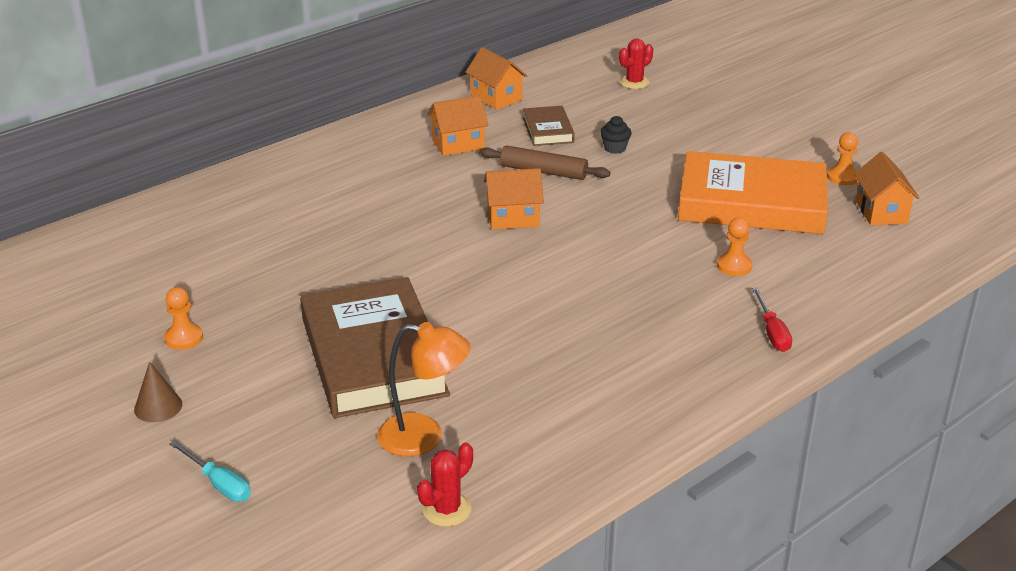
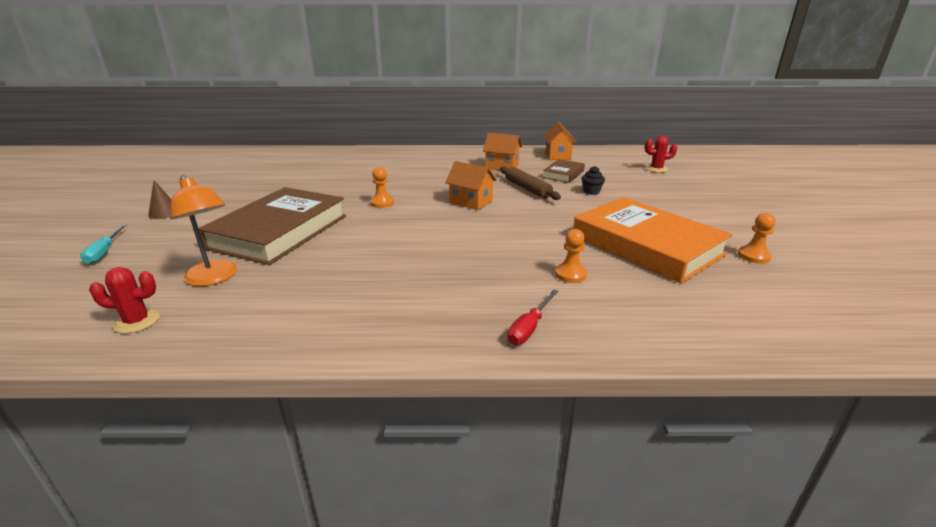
camera: 40 degrees right, 5 degrees down
(184, 338) = (232, 193): orange pawn -> orange pawn (382, 203)
(881, 212) = (762, 289): orange house -> none

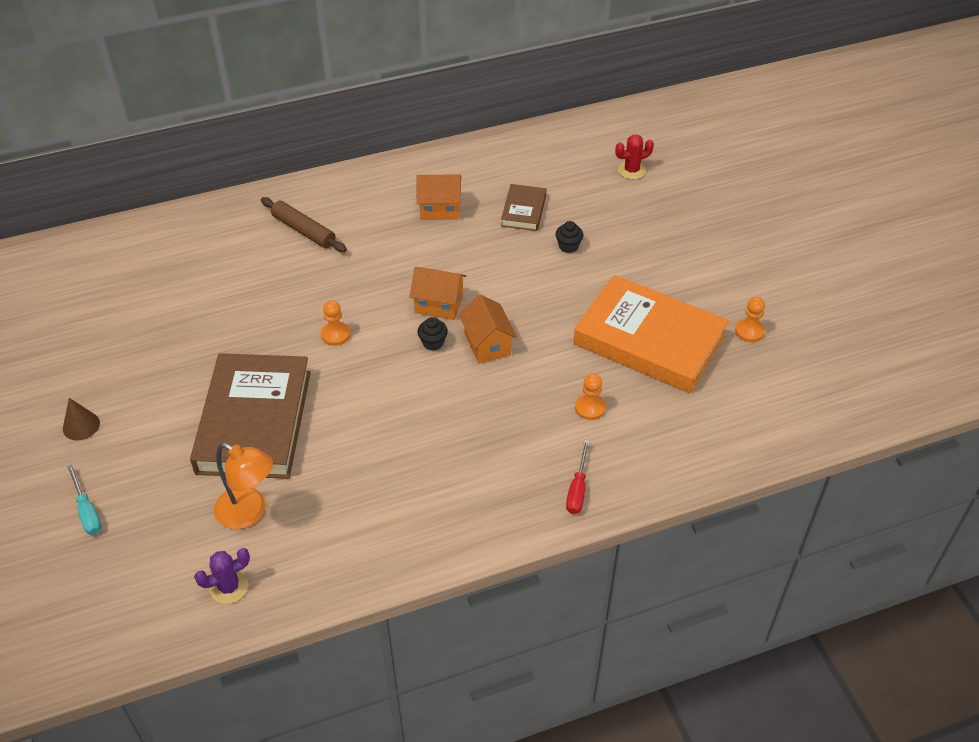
camera: 20 degrees left, 20 degrees up
(137, 321) = (229, 587): red cactus -> purple cactus
(452, 217) = (433, 343): none -> black cupcake
(527, 189) = (493, 258): brown rolling pin -> brown rolling pin (303, 231)
(558, 156) = (501, 161): orange house -> orange house (487, 344)

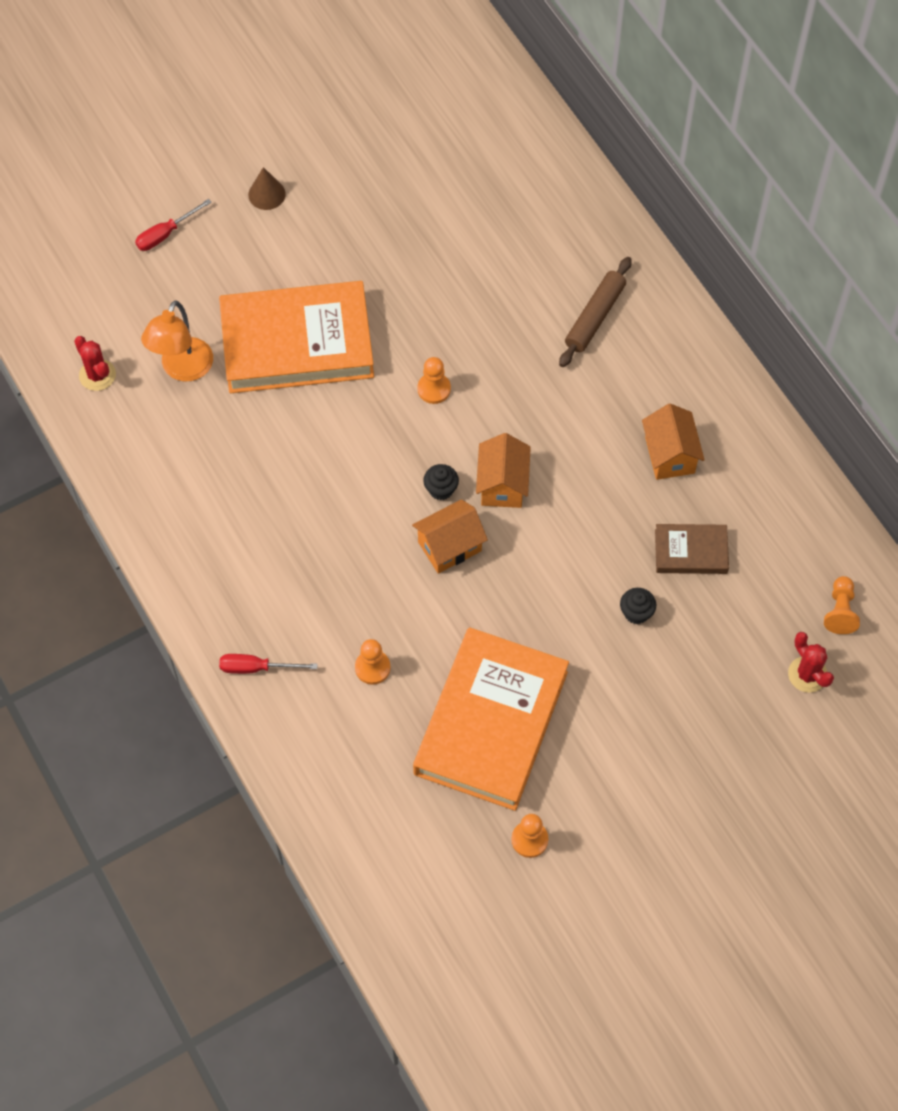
camera: 80 degrees right, 15 degrees up
(87, 511) = (165, 234): turquoise screwdriver -> red screwdriver
(229, 587) = (97, 375): purple cactus -> red cactus
(254, 422) = (297, 343): brown book -> orange book
(586, 148) = (840, 611): none -> orange pawn

